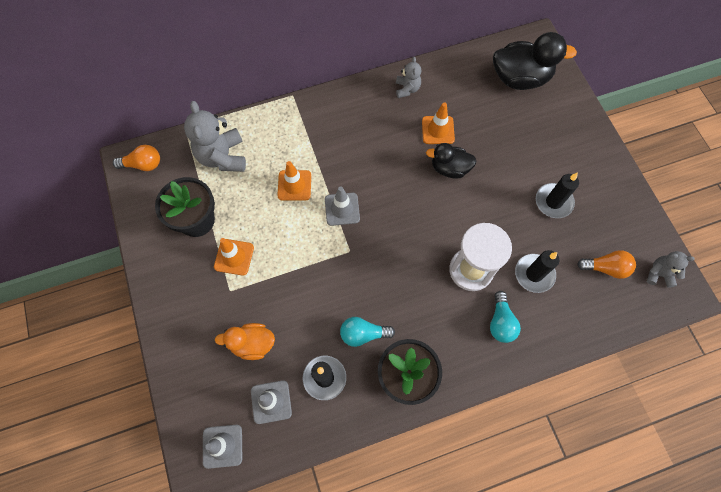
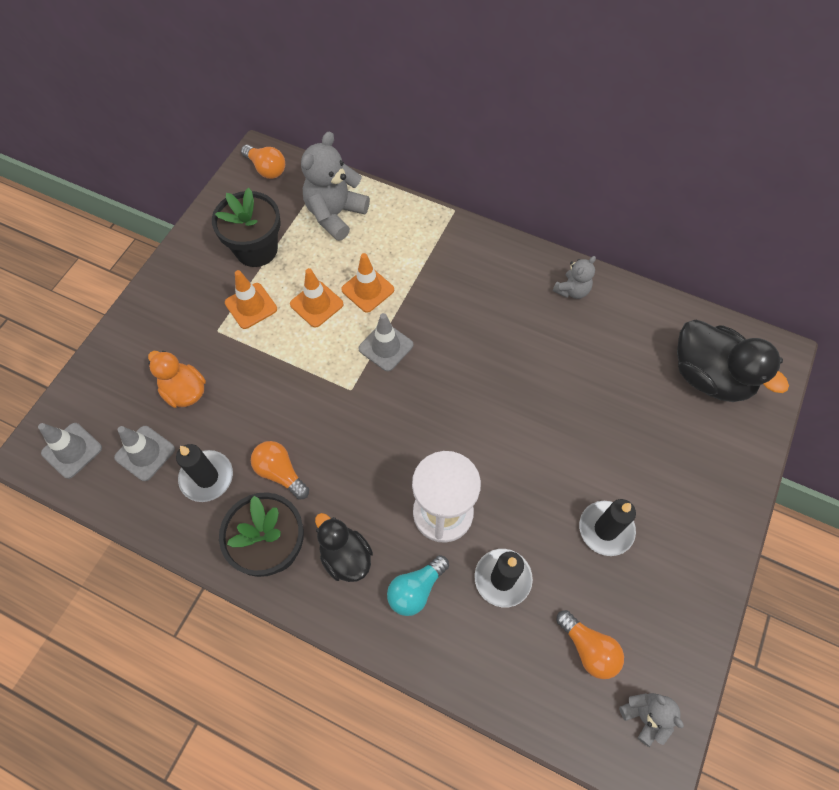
camera: 45 degrees right, 5 degrees down
(363, 334) = (280, 472): turquoise light bulb -> orange light bulb
(438, 130) = (560, 354): orange traffic cone -> orange traffic cone (316, 304)
(449, 168) = (530, 400): black duck -> black duck (345, 556)

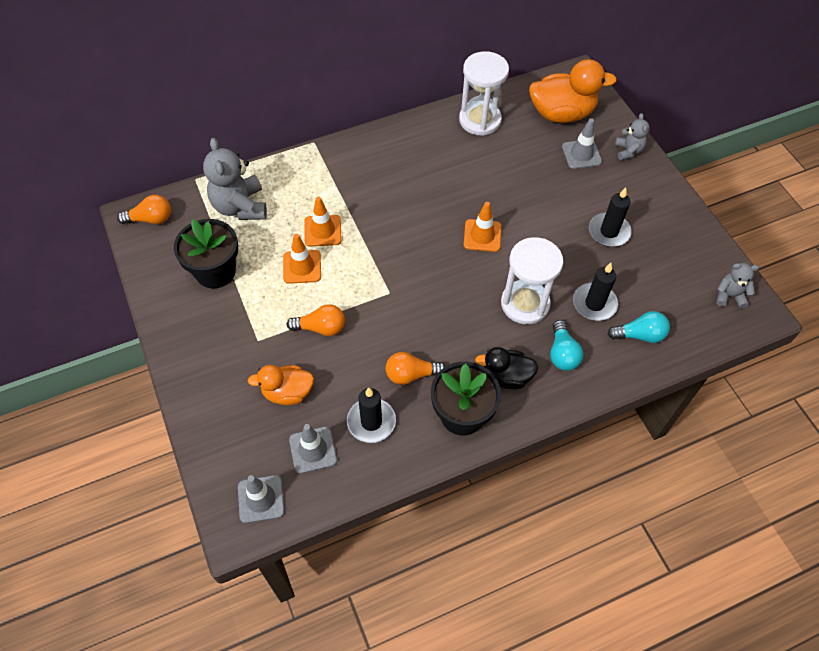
camera: 50 degrees left, 5 degrees down
(251, 306) = (260, 306): orange traffic cone -> orange traffic cone (482, 236)
(386, 347) = (377, 251): grey traffic cone -> grey traffic cone (581, 154)
(505, 652) = (639, 335): none -> turquoise light bulb
(572, 290) = (439, 130): grey teddy bear -> grey teddy bear (628, 151)
(588, 648) = (671, 293): orange light bulb -> orange light bulb (321, 328)
(620, 313) = (480, 120): none -> white hourglass
(709, 376) = (561, 114): black duck -> orange duck

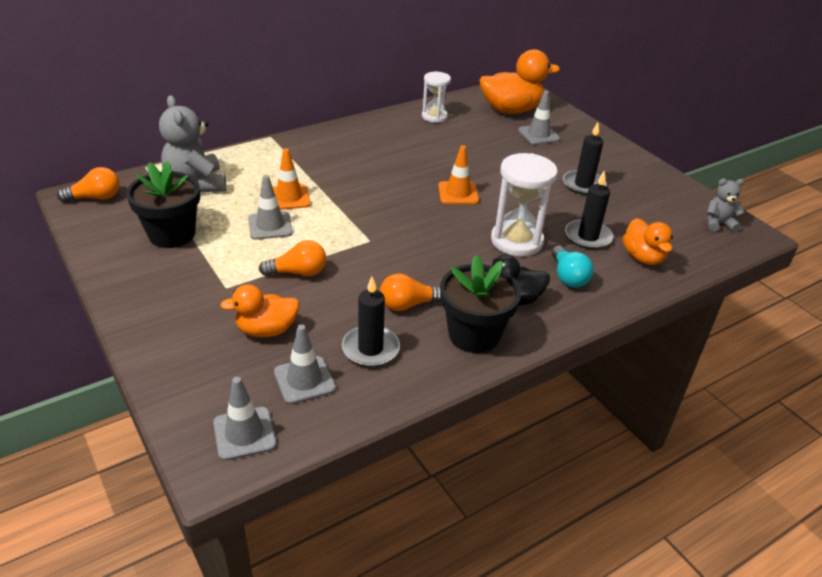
camera: 10 degrees left, 20 degrees down
(302, 267) = (270, 226): orange traffic cone -> grey traffic cone
(480, 120) = (434, 116): white hourglass -> white hourglass, size x0.62
(628, 151) = (582, 131): grey teddy bear -> none
(639, 335) = (642, 257): turquoise light bulb -> orange duck

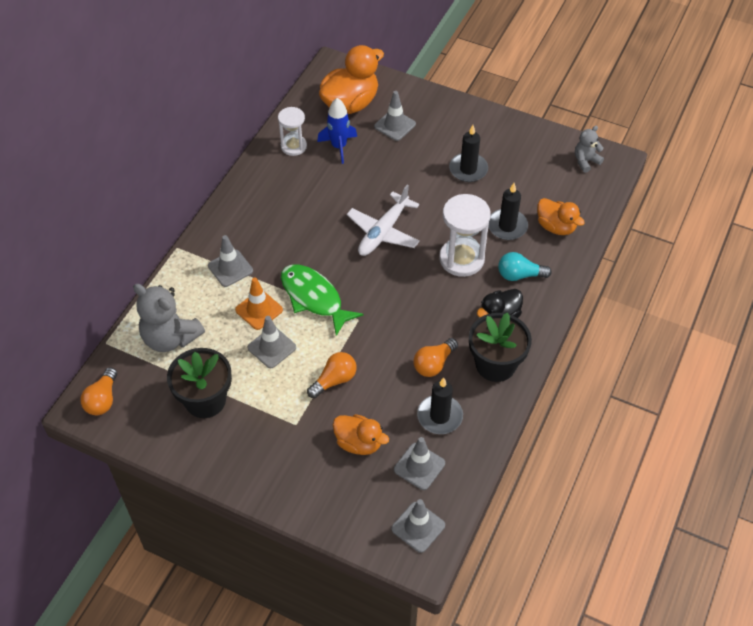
camera: 30 degrees left, 15 degrees up
(95, 198) = (102, 400): orange light bulb -> orange light bulb turned 150 degrees clockwise
(266, 330) = (359, 443): orange duck -> orange duck turned 105 degrees counterclockwise
(297, 164) = (230, 268): none -> grey traffic cone
(345, 210) = (314, 298): none -> green fish
(458, 193) = (383, 231): orange traffic cone -> white plane
(473, 130) = (339, 147): none -> blue rocket
(568, 277) = (519, 275): turquoise light bulb -> turquoise light bulb turned 135 degrees clockwise

